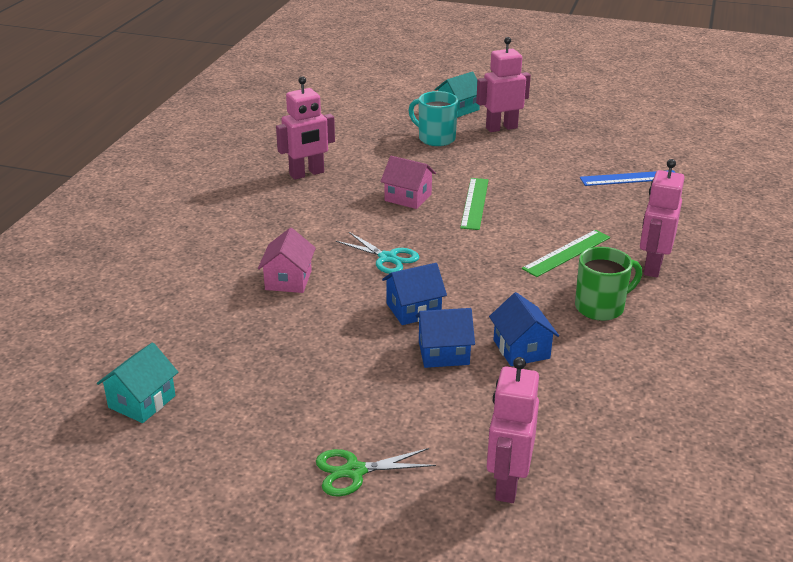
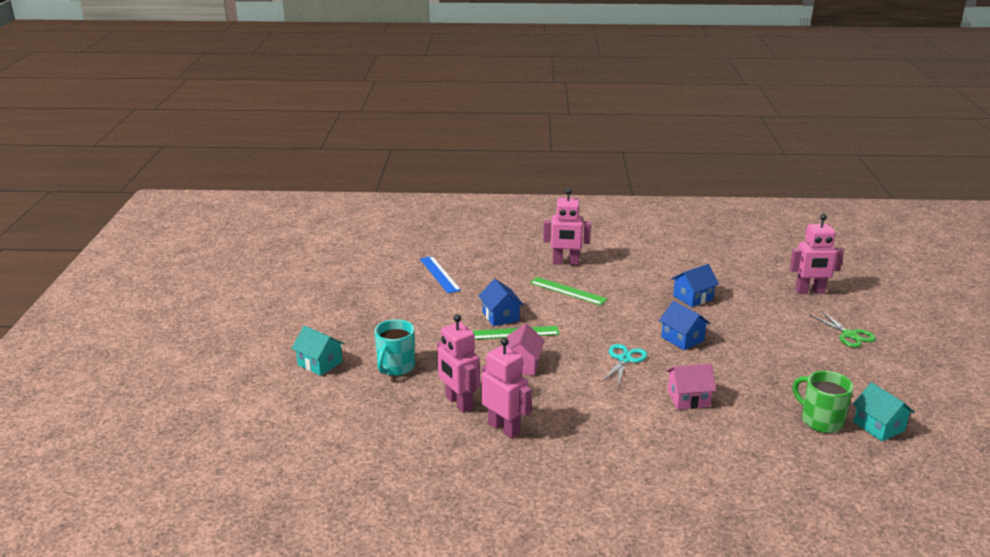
camera: 105 degrees left, 5 degrees down
(142, 402) = (879, 426): turquoise house -> turquoise house turned 45 degrees clockwise
(443, 353) = (720, 322): blue house -> blue house (500, 316)
(501, 128) = (360, 335): pink robot -> pink robot (458, 403)
(601, 307) = (627, 276): green mug -> green mug (820, 421)

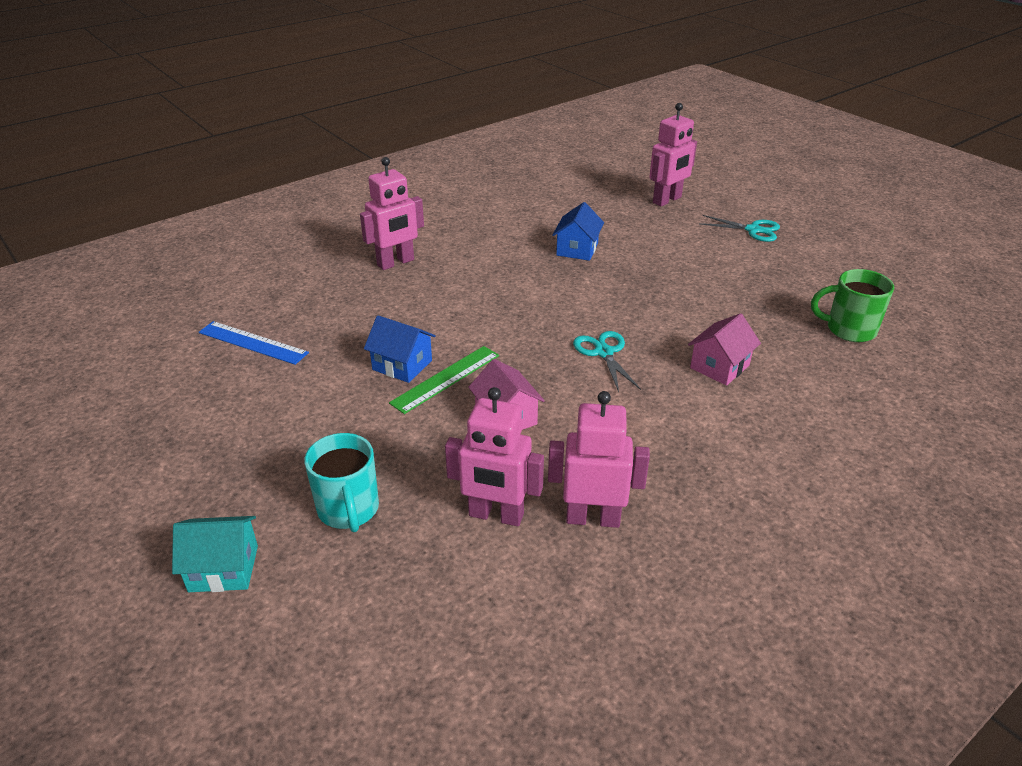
camera: 40 degrees left, 10 degrees up
(568, 291) = (441, 296): green ruler -> none
(682, 339) = (627, 300): blue house -> none
(849, 335) = (753, 230): green scissors -> turquoise scissors
(879, 426) = (894, 311): turquoise house -> none

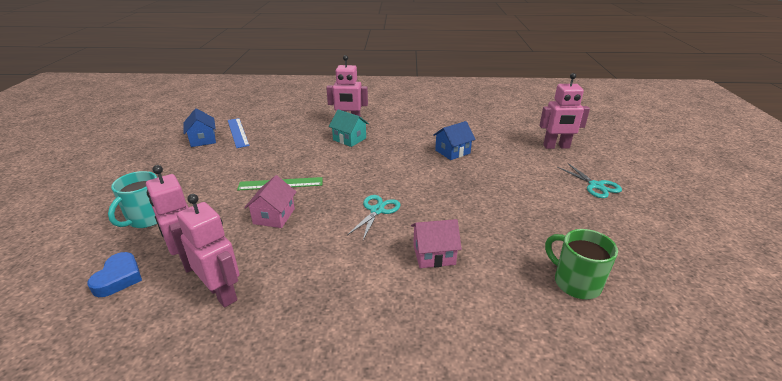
camera: 40 degrees right, 5 degrees down
(223, 568) = (74, 215): turquoise house -> turquoise house (349, 139)
(402, 365) = (274, 168): blue house -> blue house (203, 140)
(450, 582) = (119, 278): none -> blue heart

